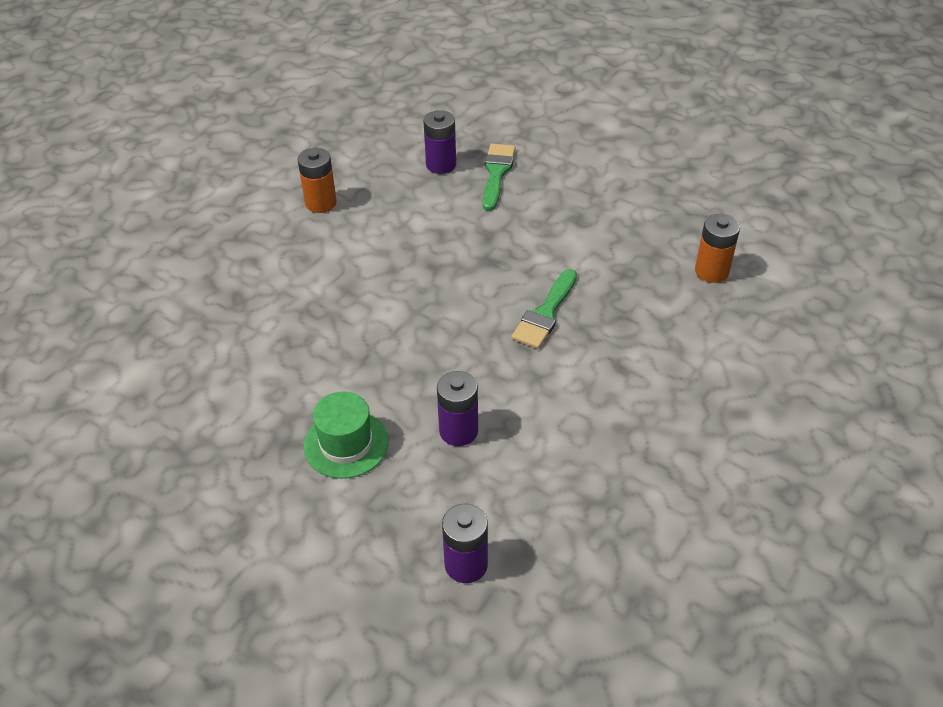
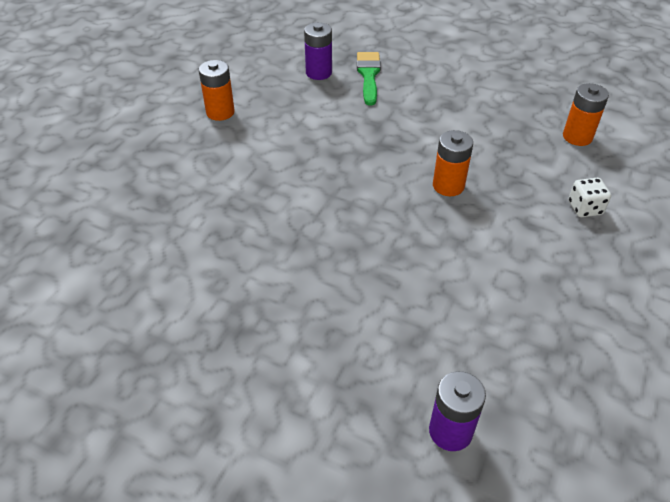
camera: 10 degrees left, 0 degrees up
(346, 444) = (298, 325): green hat -> none
(458, 431) = (403, 300): purple battery -> none
(545, 313) = (448, 186): green brush -> orange battery
(688, 355) = (585, 208): none -> white dice

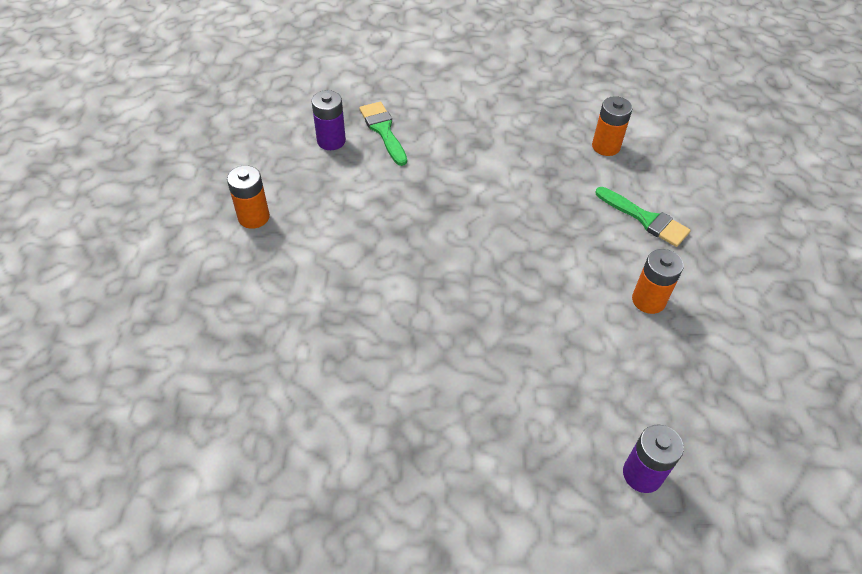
camera: 25 degrees left, 5 degrees up
(448, 186) = (521, 233): orange battery -> orange battery (648, 300)
(585, 208) = (645, 219): white dice -> green brush

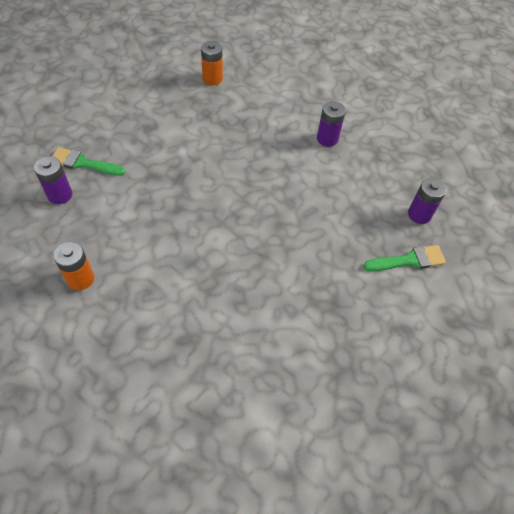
camera: 55 degrees left, 5 degrees up
(645, 219) = (277, 101): green brush -> green brush (409, 260)
(648, 300) = (327, 139): orange battery -> purple battery

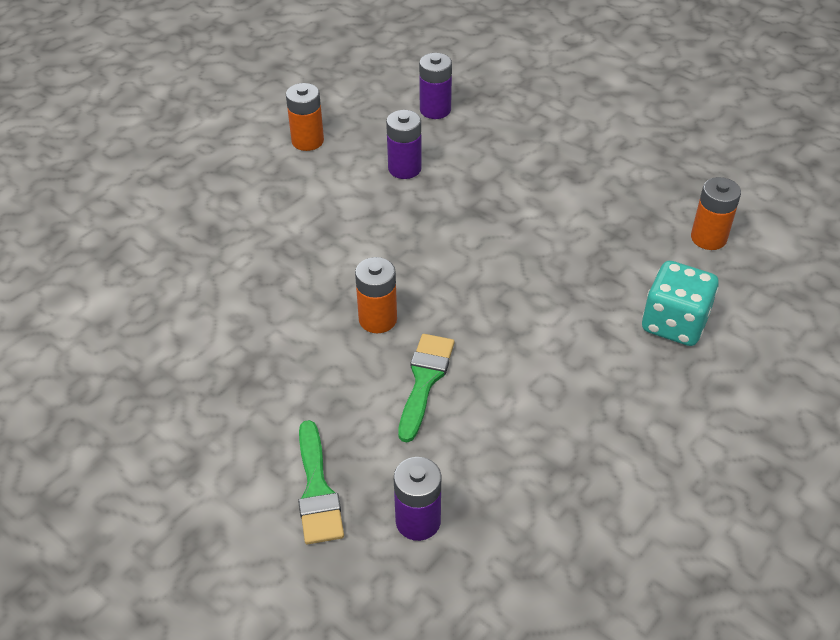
camera: 95 degrees right, 10 degrees down
(83, 163) = (492, 122): green brush -> green brush (424, 380)
(277, 101) = (674, 323): none -> turquoise dice
(277, 231) = (377, 319): none -> orange battery
(327, 139) = (591, 393): purple battery -> purple battery (404, 168)

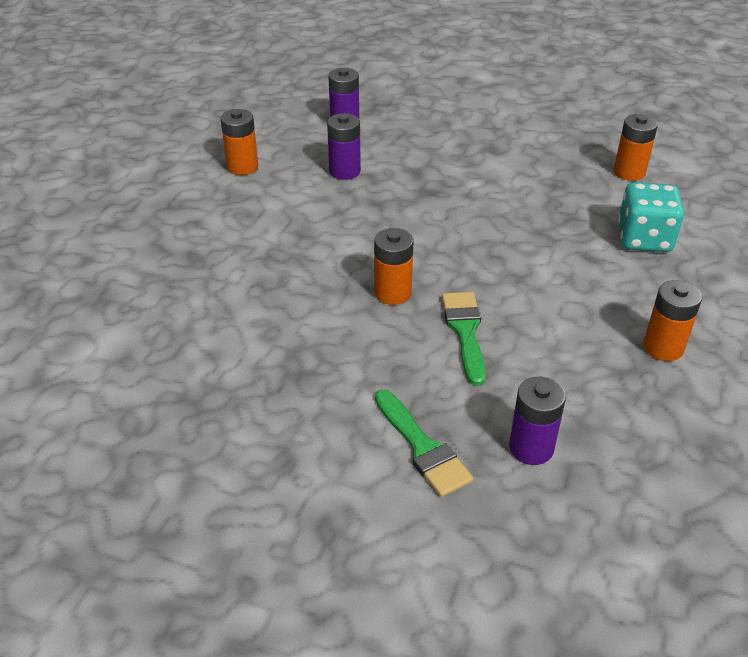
camera: 20 degrees left, 5 degrees down
(616, 453) = (663, 347): none -> orange battery

